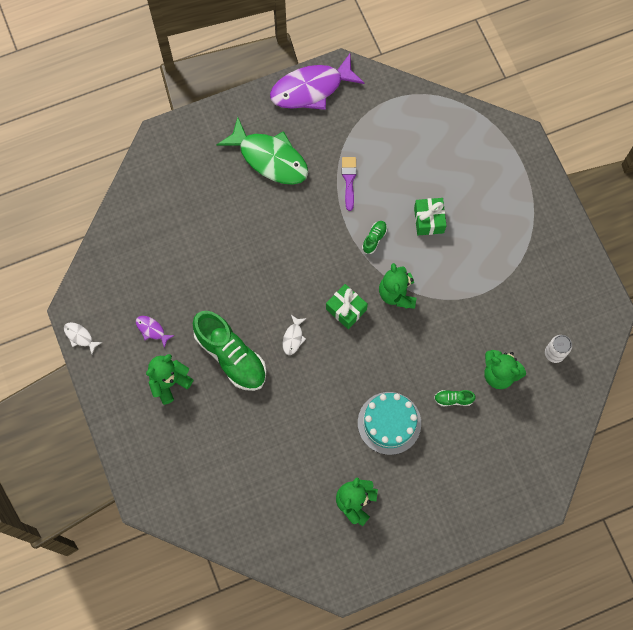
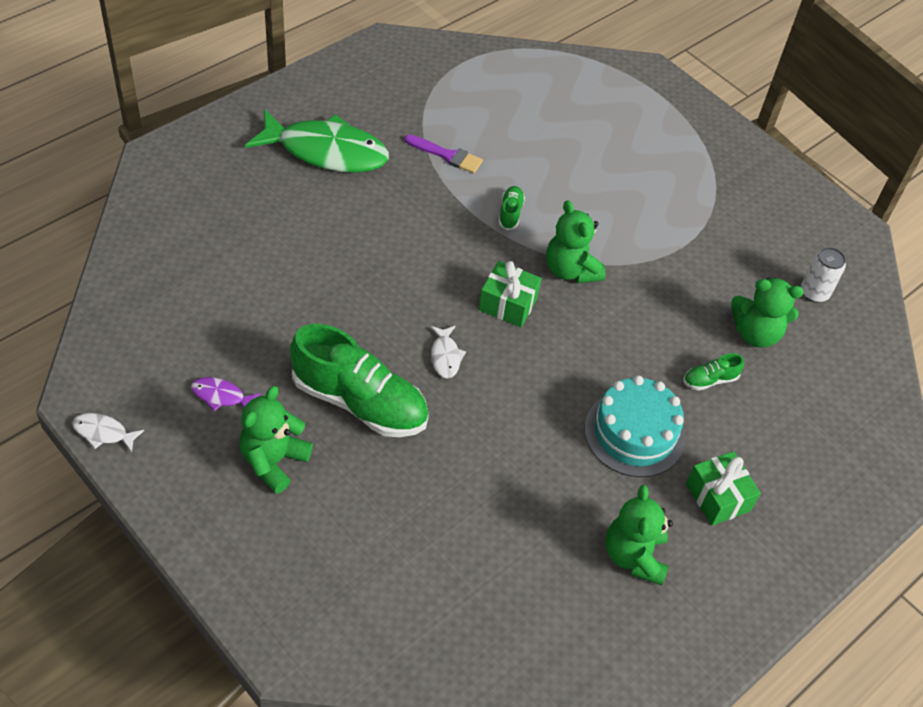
camera: 25 degrees left, 20 degrees down
(311, 88) = (354, 68): purple fish -> none
(349, 180) = (446, 155): purple brush -> purple brush turned 135 degrees clockwise
(429, 220) = (574, 178): green gift -> green gift (718, 497)

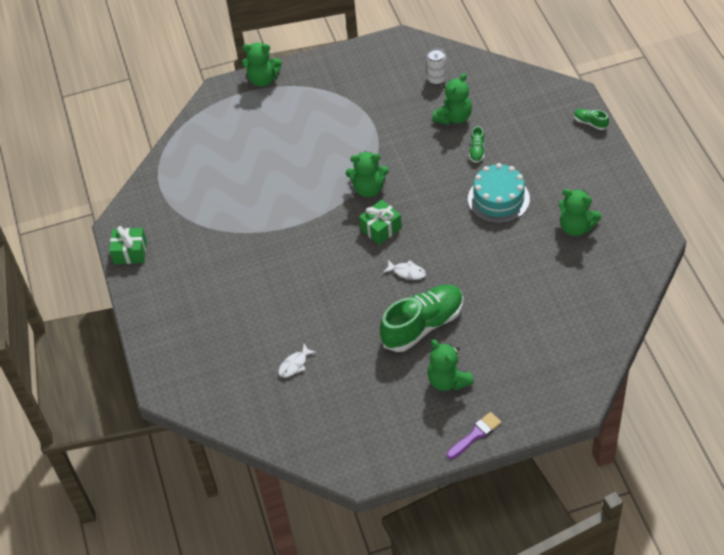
camera: 55 degrees left, 0 degrees up
(103, 433) = (391, 466): white fish -> white fish (295, 365)
(221, 396) = (389, 397): purple fish -> none
(326, 151) = (206, 289): green fish -> none
(446, 155) = (242, 222): purple brush -> purple brush (475, 435)
(510, 213) = (309, 204): green shoe -> green shoe (590, 123)
(692, 106) = (263, 79): none -> green teddy bear
(718, 497) = (554, 176): green gift -> green gift (130, 252)

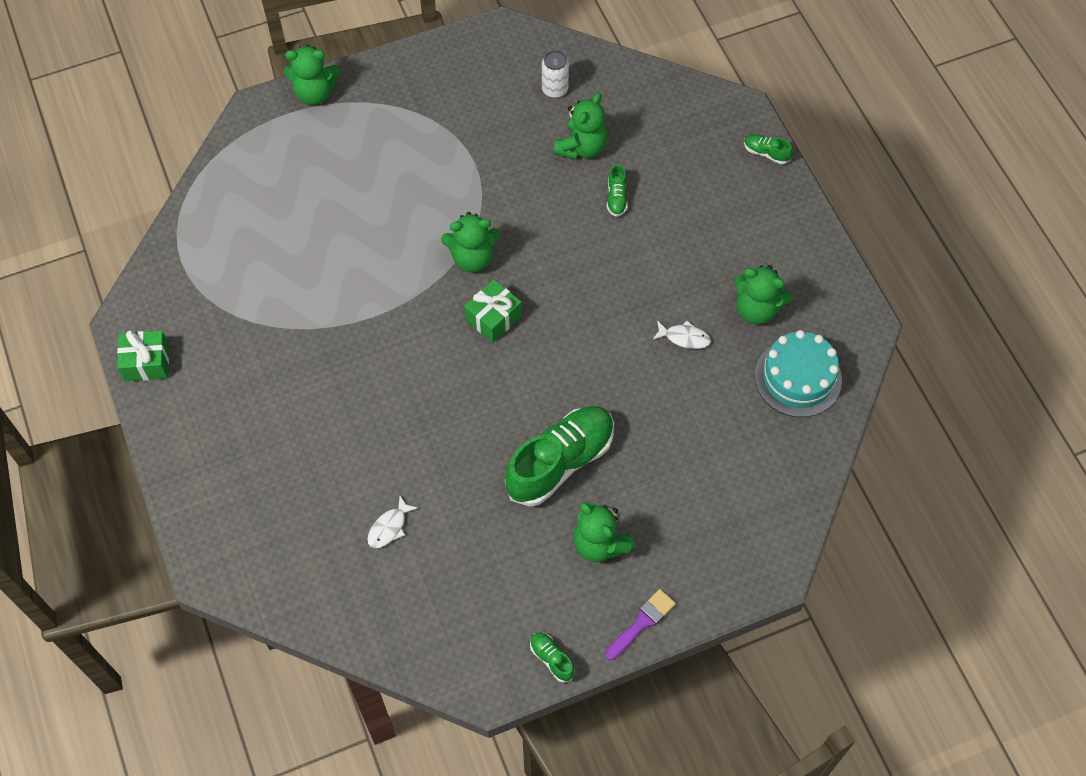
camera: 10 degrees left, 10 degrees up
(407, 272) = (533, 383): white fish -> white fish (684, 338)
(407, 456) = (551, 659): none -> green shoe
(498, 199) = (650, 269): turquoise cake -> turquoise cake (798, 378)

